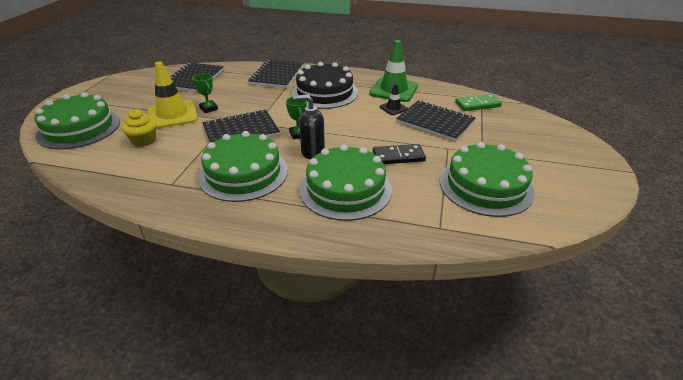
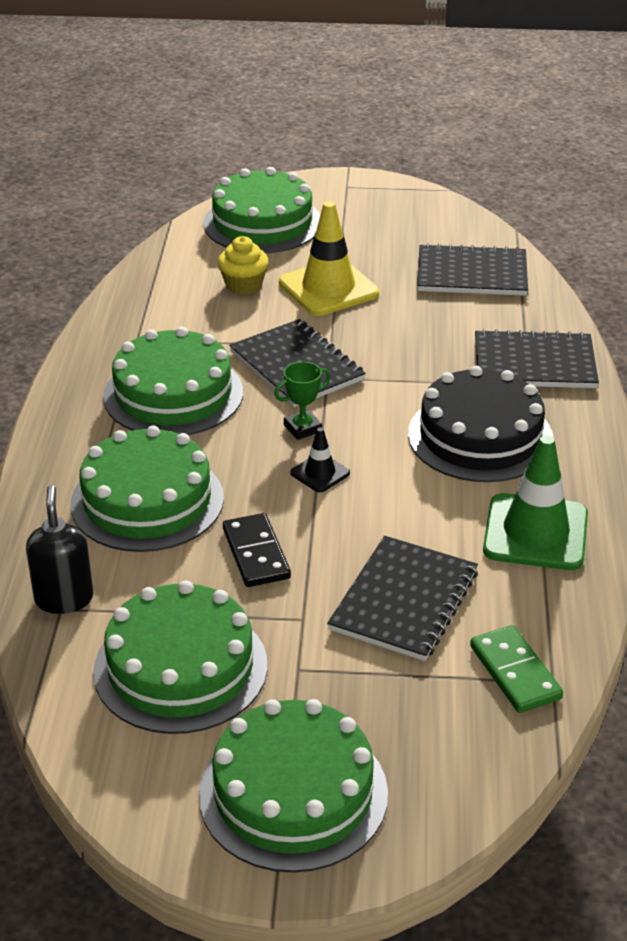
camera: 80 degrees right, 0 degrees up
(208, 108) = (362, 317): green trophy -> none
(312, 152) = (248, 452): black soap dispenser -> black soap dispenser (64, 598)
(393, 108) = (446, 537): black traffic cone -> black traffic cone (320, 473)
(561, 160) = (293, 793): none -> green cake

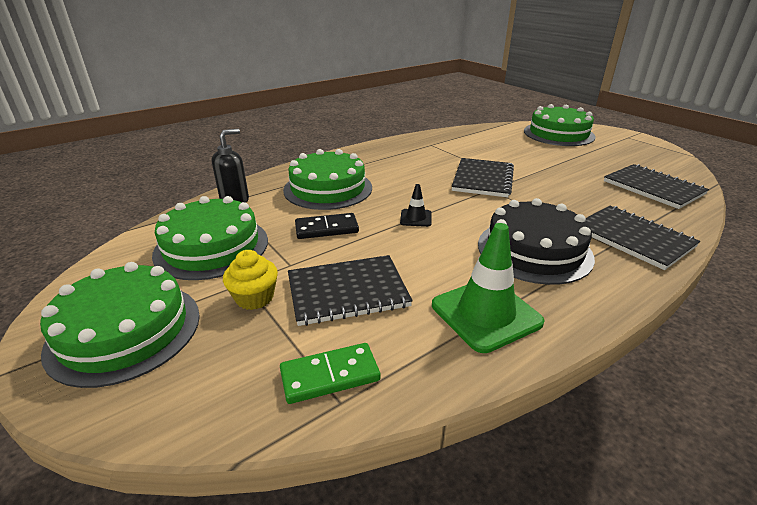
camera: 50 degrees right, 5 degrees down
(173, 394) = (409, 164): green cake -> none
(243, 285) = (510, 147): yellow cupcake -> yellow cupcake (254, 298)
(256, 553) = (326, 228): black domino -> black domino turned 45 degrees clockwise
(302, 428) = (441, 199): green trophy -> none
(328, 288) = (552, 162): yellow traffic cone -> none
(515, 672) = (330, 376): green domino -> green domino turned 45 degrees clockwise

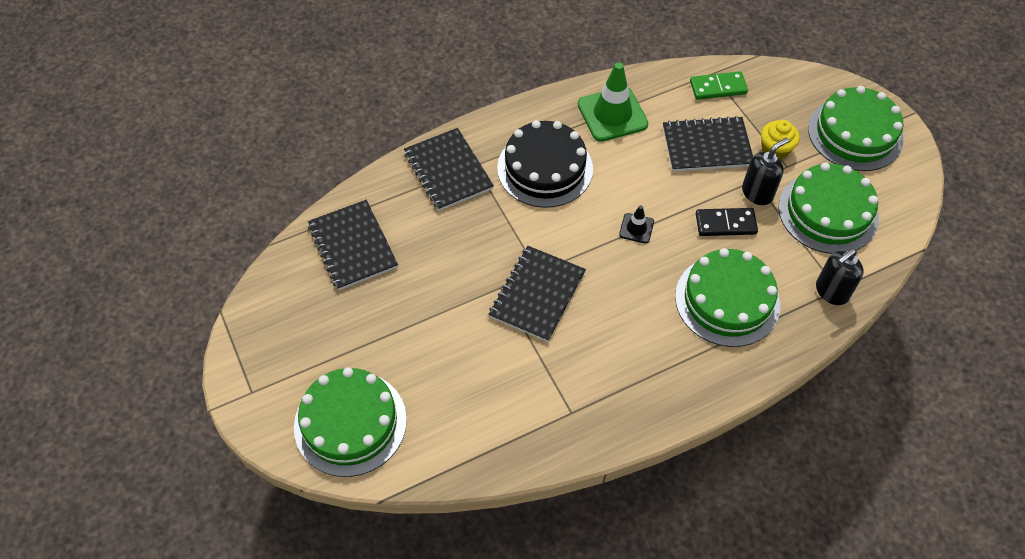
camera: 170 degrees left, 25 degrees up
(288, 254) = (757, 193): none -> black soap dispenser

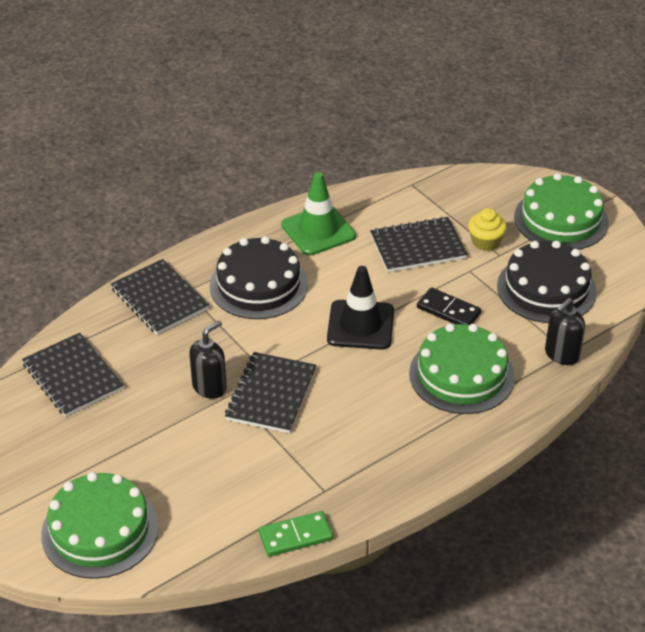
camera: 10 degrees left, 15 degrees down
(636, 228) = (360, 325): black traffic cone -> black traffic cone, size x2.03
(718, 87) = (419, 195): green domino -> green domino (295, 536)
(725, 224) = (448, 311): black domino -> black domino turned 45 degrees clockwise
(757, 193) = (475, 281): black soap dispenser -> black soap dispenser (209, 387)
(828, 212) = (546, 289): green cake -> black cake

